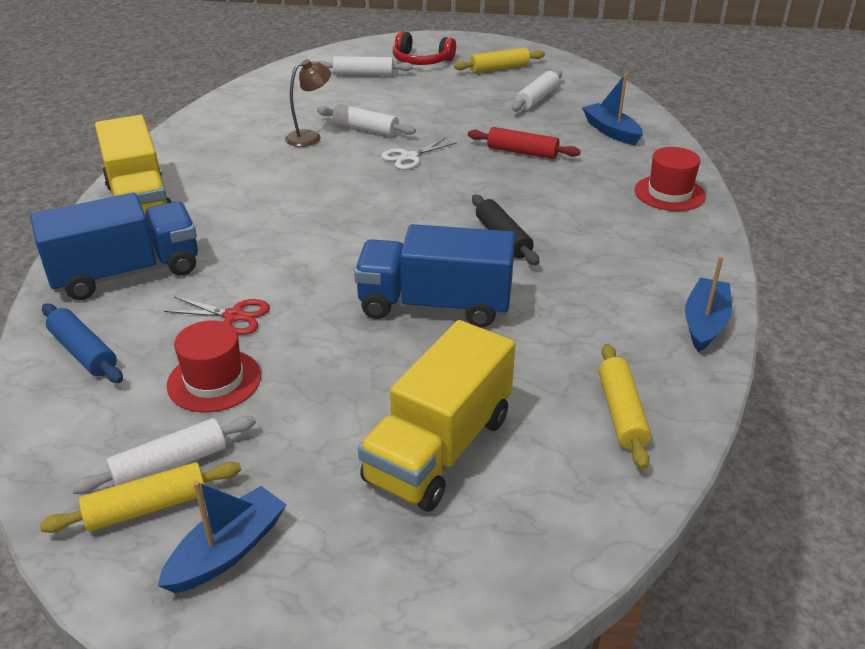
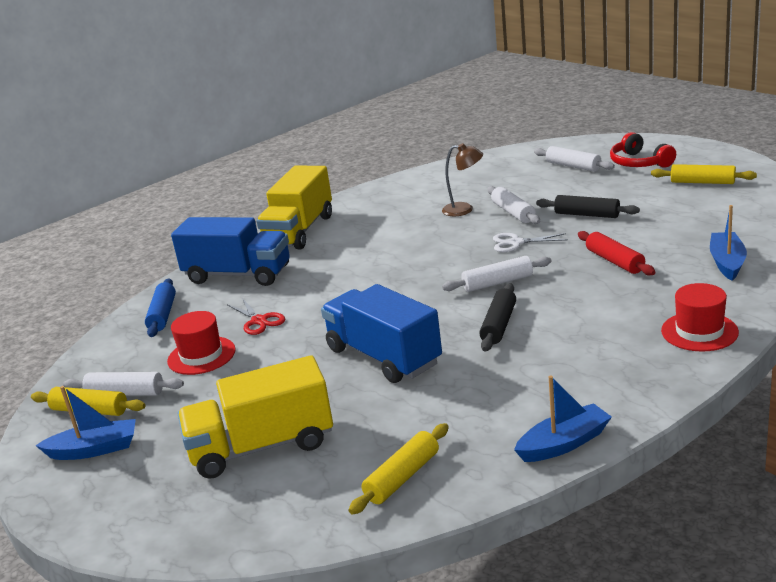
camera: 45 degrees right, 10 degrees down
(439, 116) = (587, 215): none -> black rolling pin
(536, 99) = (698, 217): white rolling pin -> white rolling pin (497, 282)

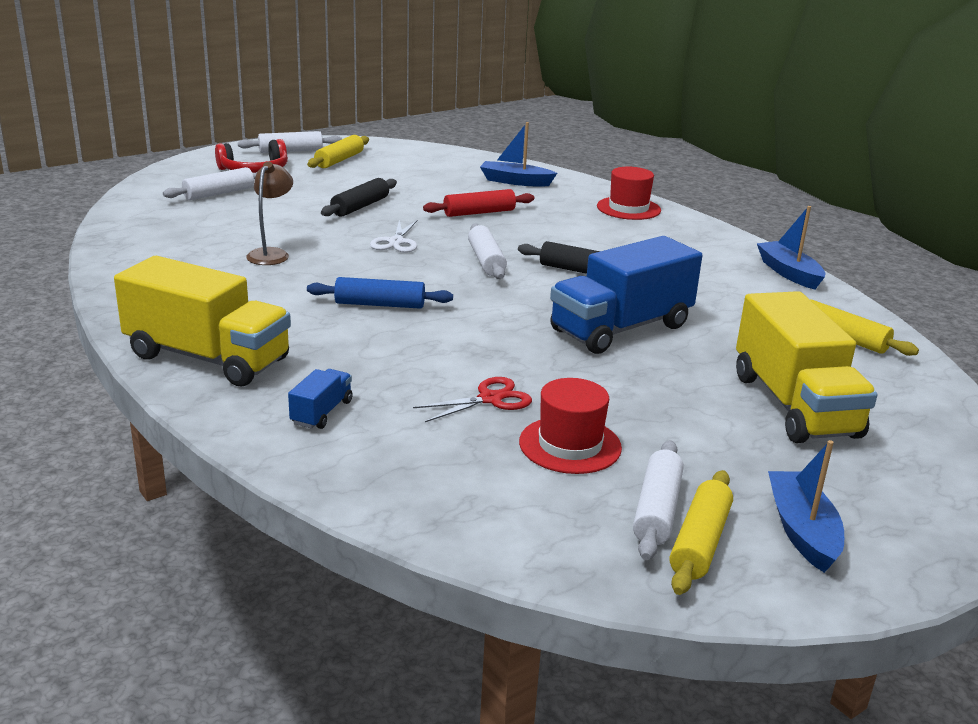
camera: 90 degrees left, 0 degrees up
(163, 315) = (416, 482): blue rolling pin -> blue rolling pin (380, 304)
(238, 275) = (322, 412): blue truck -> blue truck, size x0.43
(513, 212) = (313, 233): white rolling pin -> white rolling pin (291, 151)

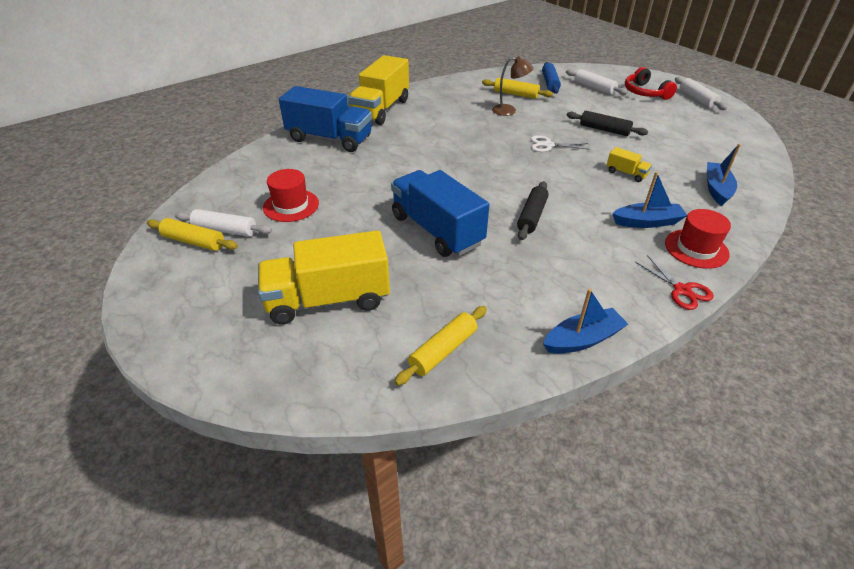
camera: 90 degrees right, 15 degrees up
(322, 412) = (329, 139): blue truck -> blue truck, size x2.30
(339, 160) = (694, 116): yellow rolling pin -> yellow rolling pin (516, 94)
(380, 304) = (451, 145): blue rolling pin -> blue rolling pin (550, 83)
(479, 213) = (626, 173): red rolling pin -> yellow truck
(486, 261) = (532, 178): white rolling pin -> none
(490, 399) = (340, 182): red scissors -> red scissors (682, 290)
(802, 531) = (190, 279): blue boat -> blue boat (647, 222)

